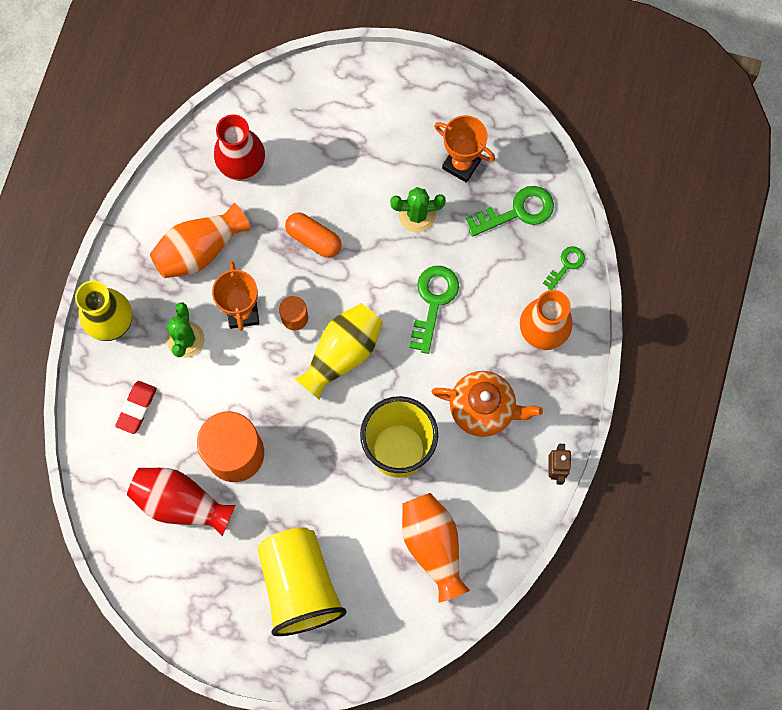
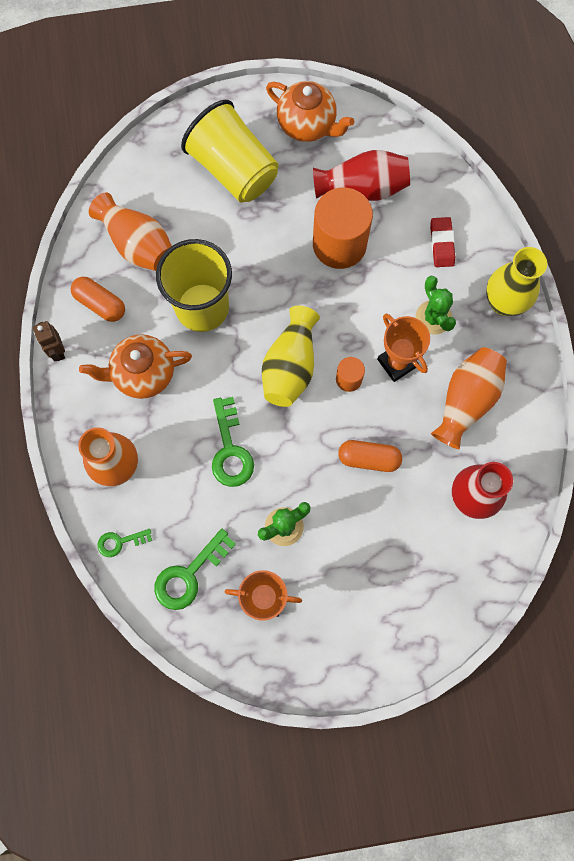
camera: 155 degrees right, 0 degrees up
(199, 600) = (307, 125): none -> orange teapot
(495, 499) = (100, 304): none -> orange capsule
(566, 265) = (120, 542): green key -> green key turned 60 degrees clockwise

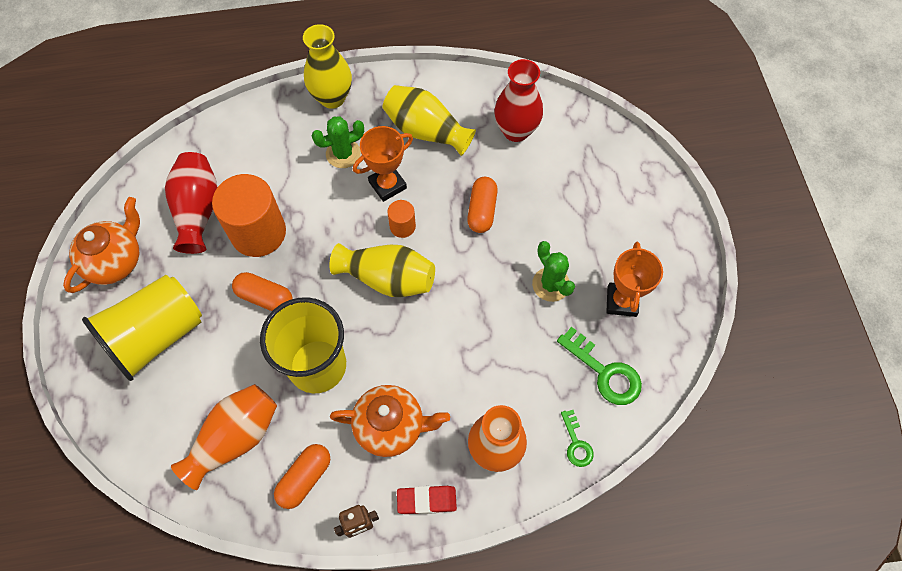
camera: 90 degrees left, 10 degrees down
(143, 374) = (391, 426): orange teapot -> orange teapot turned 75 degrees counterclockwise
(230, 450) = (475, 335): green key -> none
(271, 256) = (265, 297): none -> orange capsule
(441, 244) = (268, 144): red eraser -> red eraser (426, 500)
(466, 401) = (426, 131): orange vase -> yellow vase

